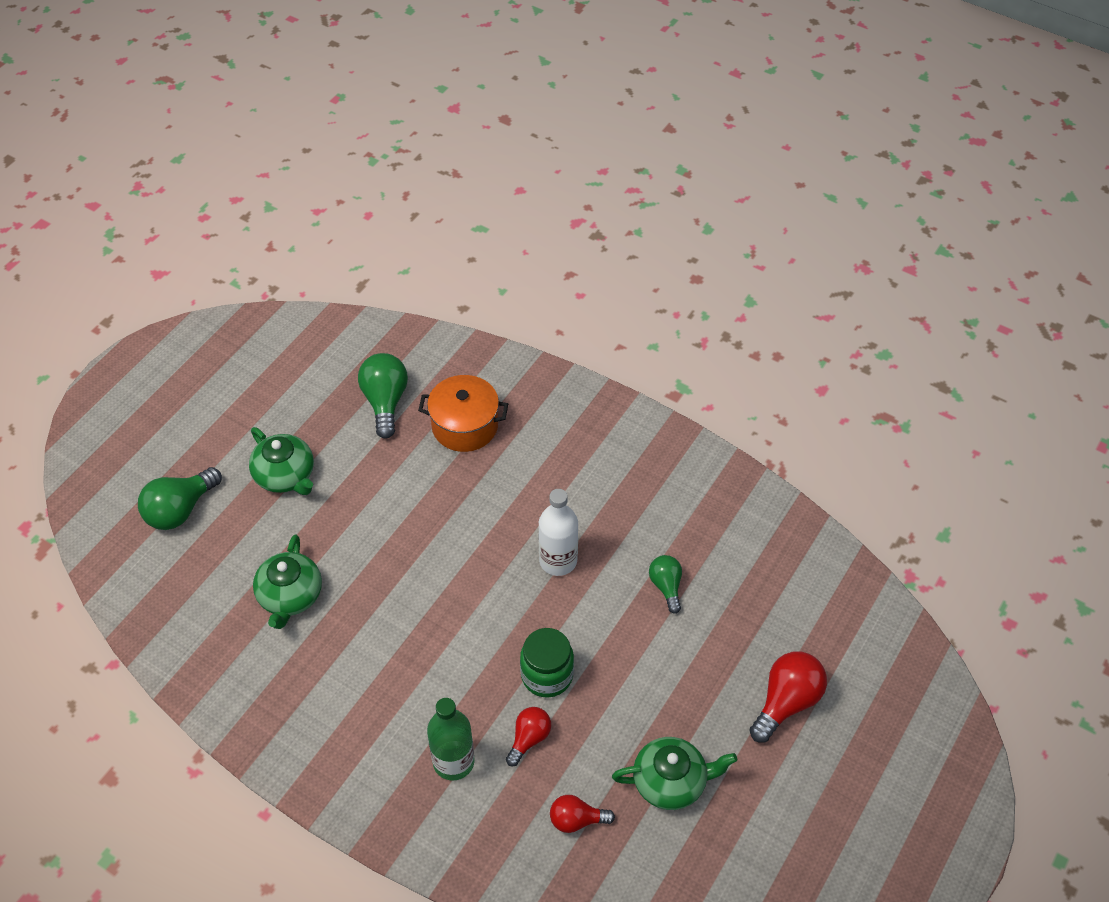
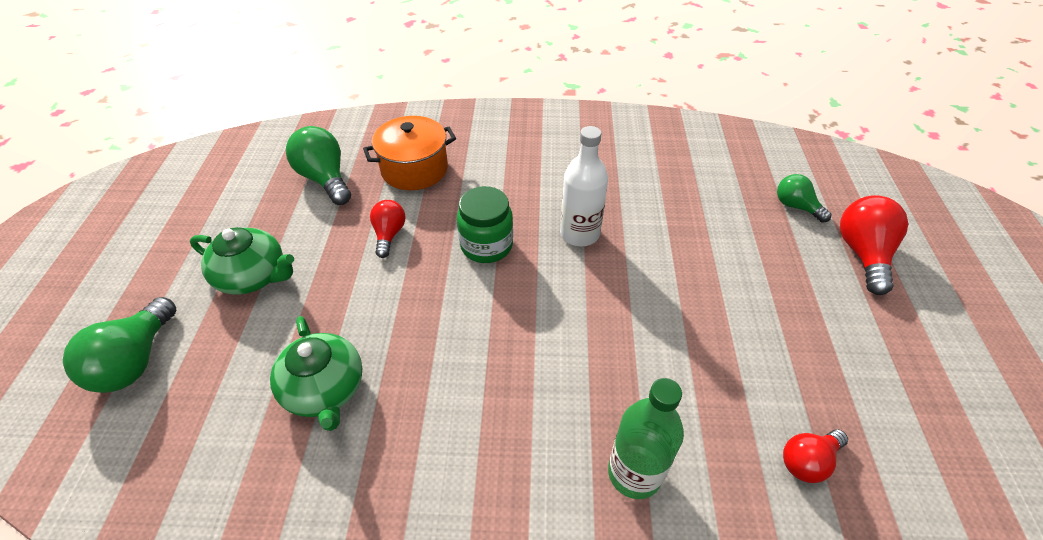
camera: 30 degrees left, 5 degrees down
(529, 738) = (689, 403): red light bulb -> red light bulb (389, 234)
(547, 675) = (653, 333): green jar -> green jar (486, 245)
(666, 586) = (686, 213): green light bulb -> green light bulb (796, 206)
(671, 781) = (849, 370): green teapot -> none

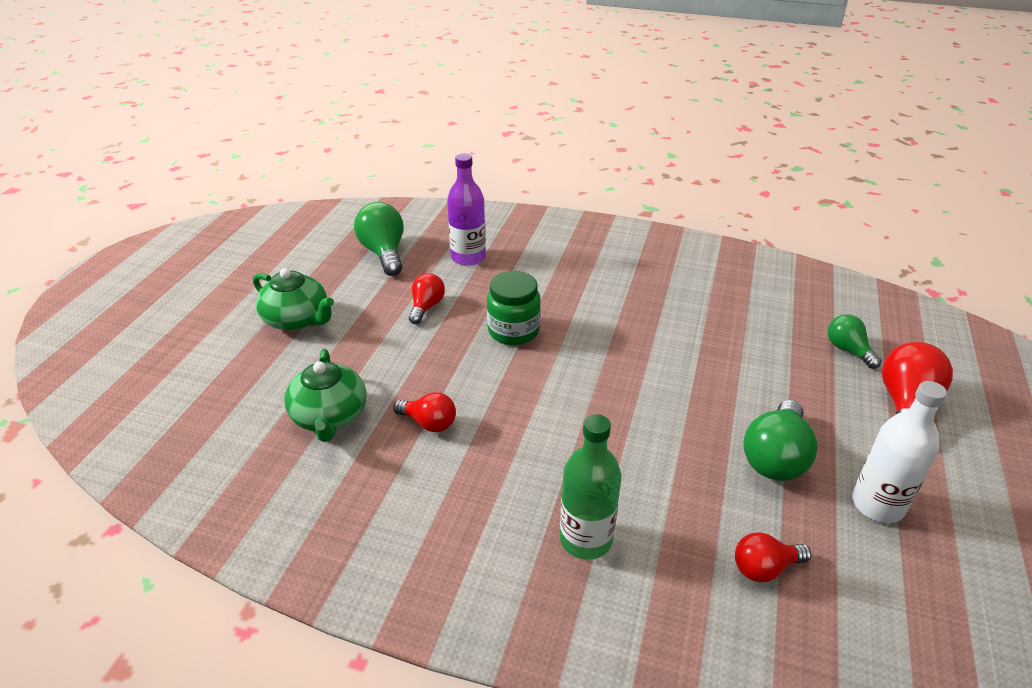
camera: 15 degrees right, 10 degrees down
(135, 361) = (182, 365): green light bulb -> green light bulb (775, 458)
(414, 169) = (468, 257): orange pot -> purple bottle
(434, 373) = (429, 423): none -> red light bulb
(579, 234) = (608, 336): white bottle -> white bottle (877, 504)

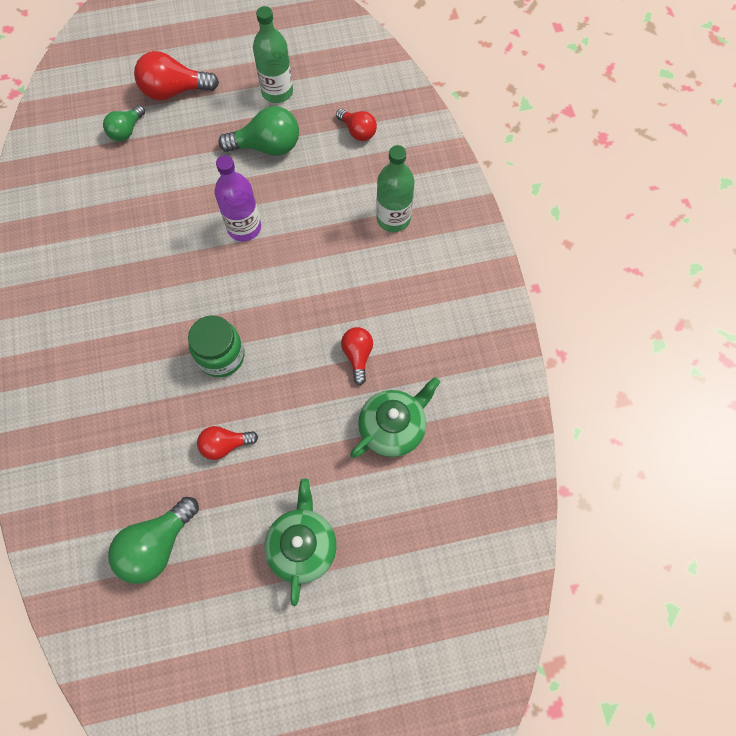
camera: 120 degrees left, 30 degrees up
(468, 257) = (126, 457): purple bottle -> purple bottle (244, 227)
(877, 504) = (277, 92): white bottle -> green bottle

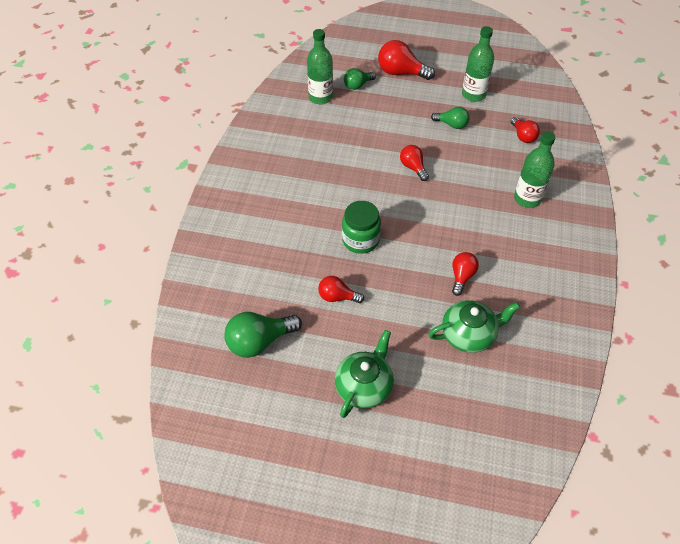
camera: 25 degrees right, 15 degrees down
(85, 167) = (320, 97): none -> green bottle
(244, 227) = (413, 167): purple bottle -> red light bulb
(267, 146) = (452, 124): green light bulb -> green light bulb, size x0.61

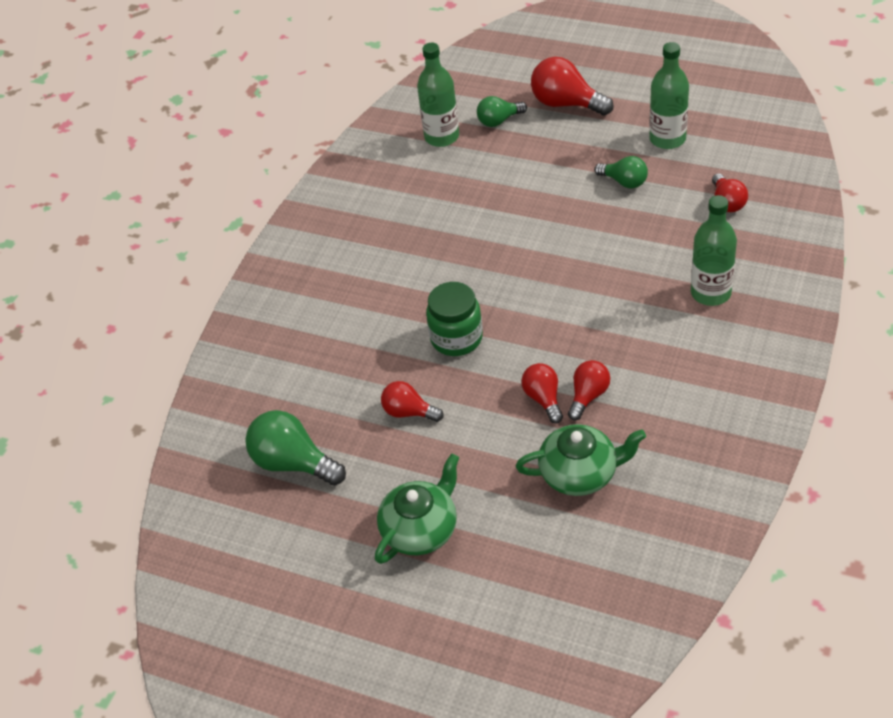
camera: 15 degrees right, 5 degrees down
(259, 341) = (293, 463): green light bulb -> green light bulb turned 45 degrees clockwise
(413, 167) = (553, 241): red light bulb -> red light bulb (543, 398)

